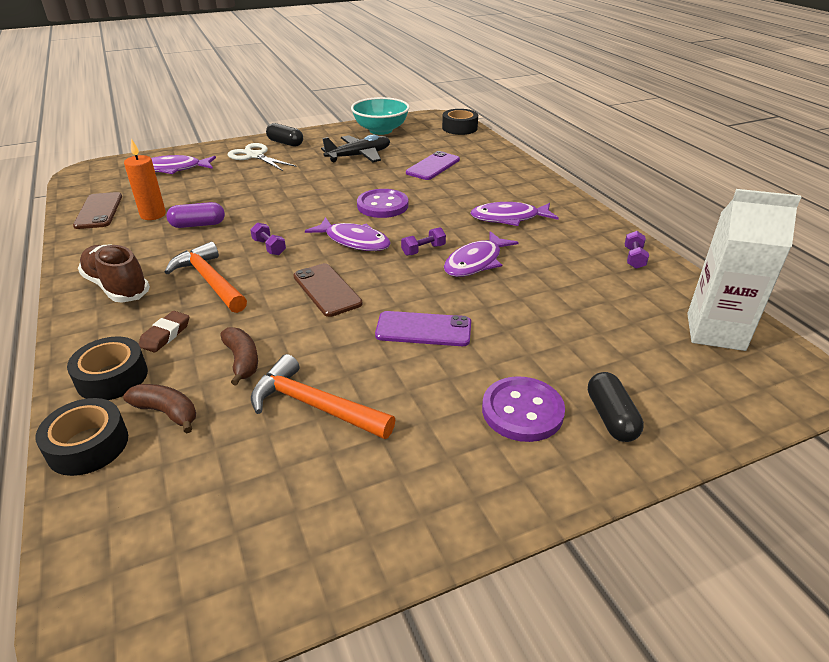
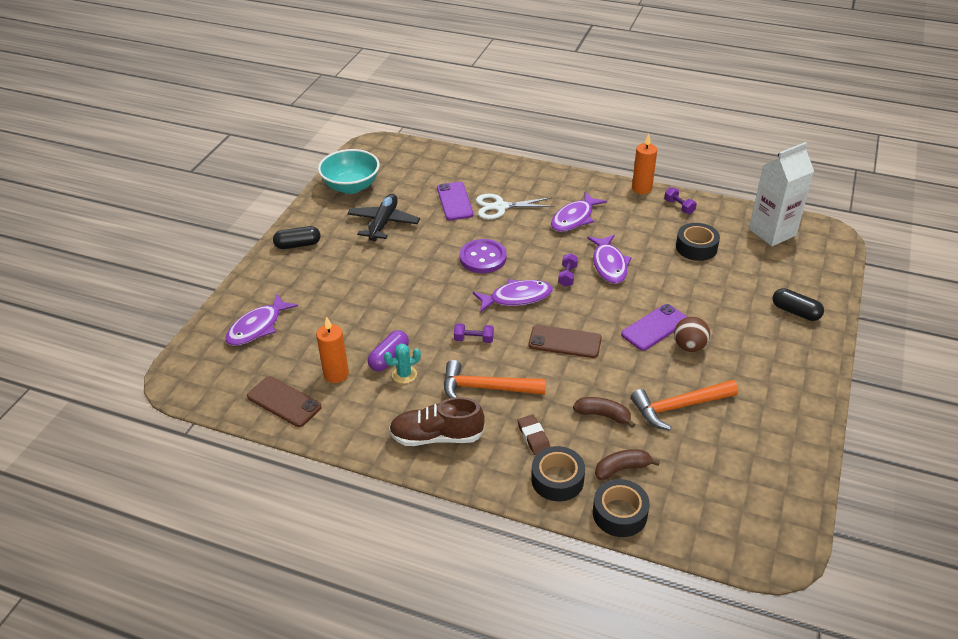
camera: 45 degrees left, 5 degrees up
(184, 239) = (404, 374): none -> turquoise cactus
(255, 156) = (299, 273): white scissors -> white scissors (500, 207)
(426, 366) = (689, 346): none -> brown ball
(459, 128) = (408, 150): black tape -> black tape (696, 247)
(522, 411) = (761, 336): purple button -> none
(618, 228) = (641, 188): none -> orange candle

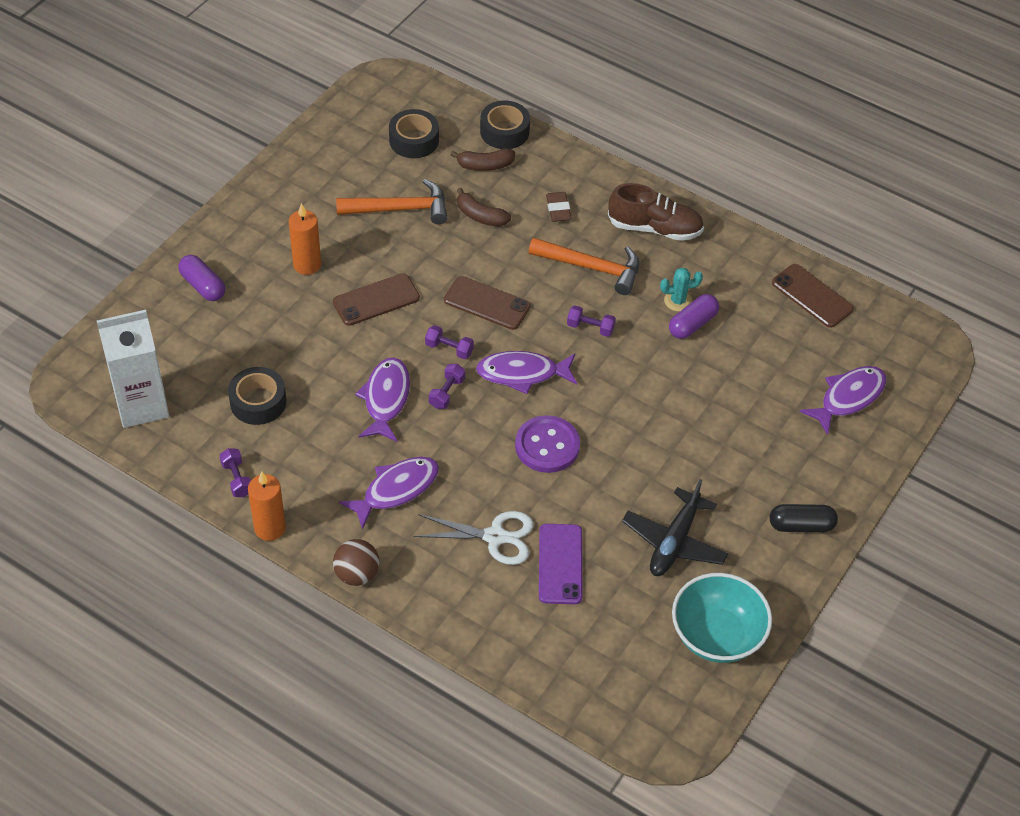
camera: 170 degrees left, 10 degrees up
(336, 374) = (754, 316): orange candle -> orange candle (307, 265)
(557, 479) = (549, 168): black tape -> black tape (414, 140)
(579, 304) = (449, 349): none -> purple dumbbell
(655, 327) = (376, 300): purple phone -> brown phone
(689, 346) = (351, 269): brown ball -> brown ball (357, 574)
(795, 312) = (203, 286): black capsule -> purple capsule

